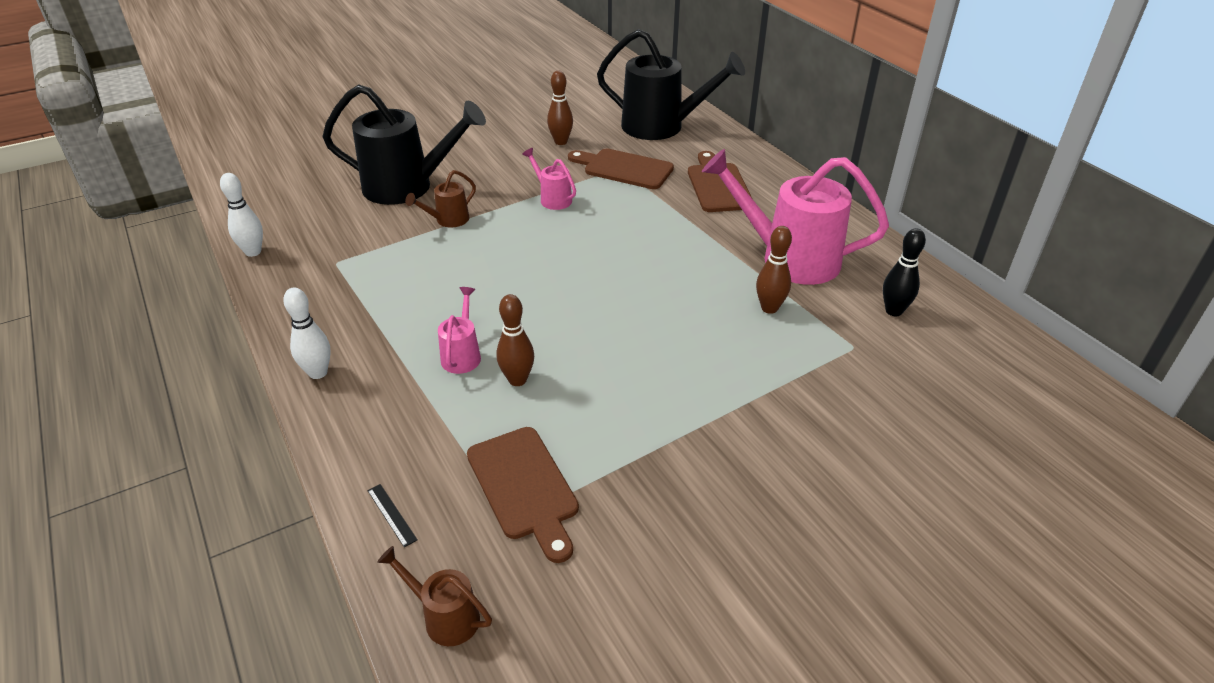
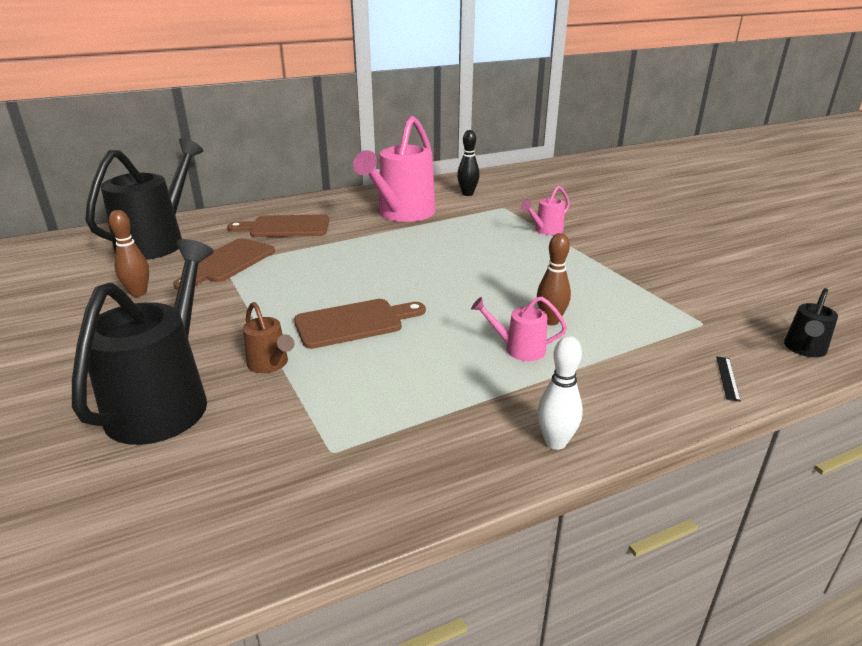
camera: 85 degrees left, 10 degrees down
(253, 252) = (270, 551): white bowling pin -> none
(392, 514) = (727, 378): black ruler -> black ruler turned 45 degrees counterclockwise
(444, 616) = (804, 349): brown watering can -> black watering can
(524, 487) = (670, 319): brown cutting board -> brown cutting board (354, 323)
(552, 198) = (261, 300): pink watering can -> pink watering can (545, 230)
(769, 308) = (461, 225): brown bowling pin -> none

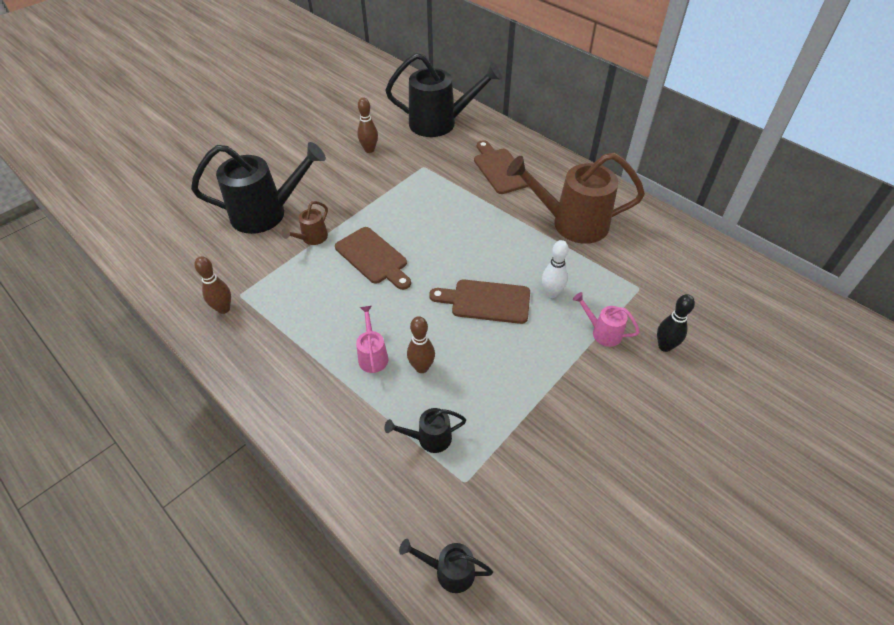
camera: 70 degrees right, 20 degrees up
(226, 263) = (427, 166): brown cutting board -> brown cutting board (486, 301)
(351, 473) = (223, 309): none -> brown bowling pin
(401, 214) = (571, 223): pink watering can -> brown watering can
(467, 194) = (655, 253): black bowling pin -> black bowling pin (664, 346)
(555, 442) = (269, 396): white bowling pin -> white bowling pin (551, 293)
(648, 333) = (429, 438): none -> black watering can
(727, 378) = (377, 501): black ruler -> none

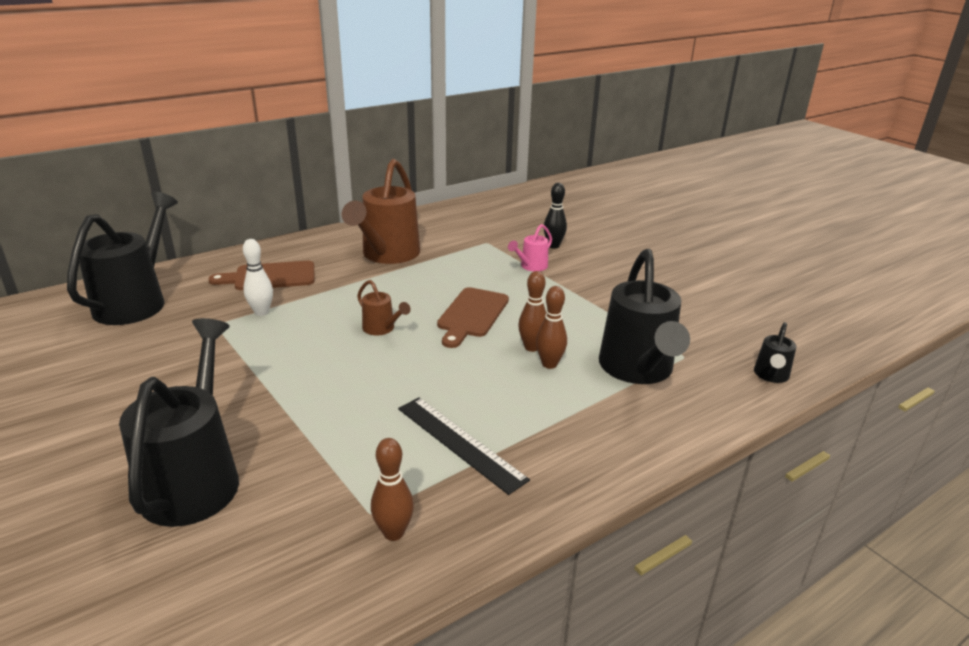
camera: 80 degrees left, 20 degrees down
(309, 325) = (459, 443): none -> black ruler
(311, 238) = (291, 431): brown watering can -> brown watering can (382, 329)
(369, 150) = (133, 363): brown bowling pin -> brown bowling pin (531, 347)
(373, 257) = (364, 380): brown cutting board -> none
(373, 355) = (524, 395): pink watering can -> none
(429, 438) = (638, 370): black watering can -> black watering can, size x2.18
(551, 293) = (476, 280): white bowling pin -> white bowling pin (261, 312)

